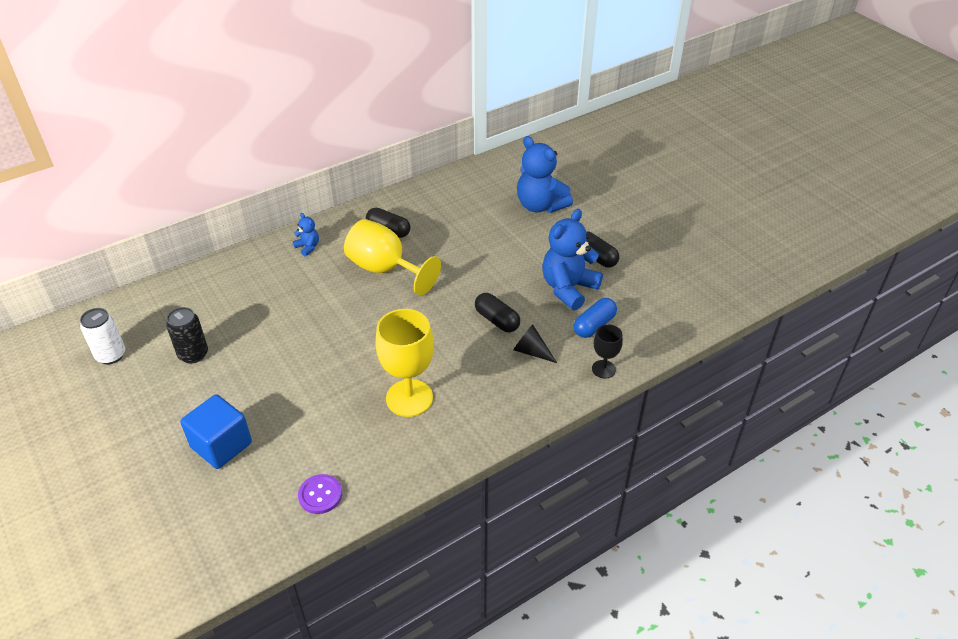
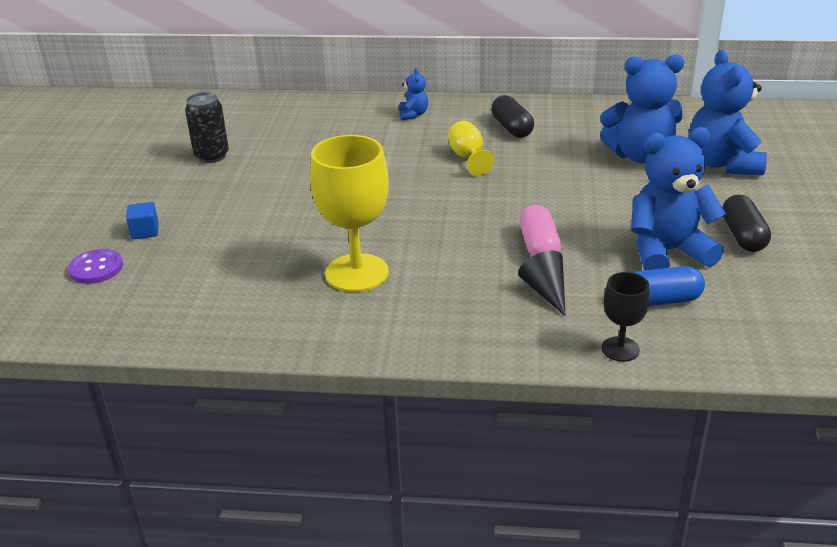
camera: 40 degrees right, 10 degrees down
(111, 355) = (151, 131): white can -> none
(221, 445) = (145, 231): blue cube -> blue cube, size x0.49
(320, 495) = (171, 311): purple button -> purple button (96, 268)
(385, 269) = (468, 158): yellow goblet -> yellow goblet, size x0.52
(489, 219) = (640, 155): none -> blue teddy bear
(497, 320) = (539, 246): black capsule -> pink capsule

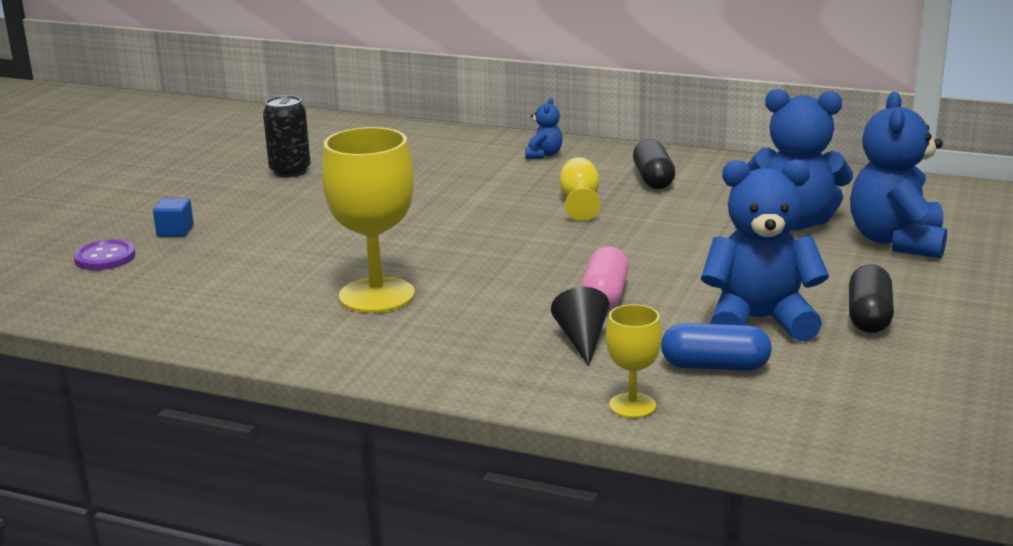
camera: 15 degrees right, 10 degrees down
(620, 349) = (632, 405): black goblet -> yellow goblet

